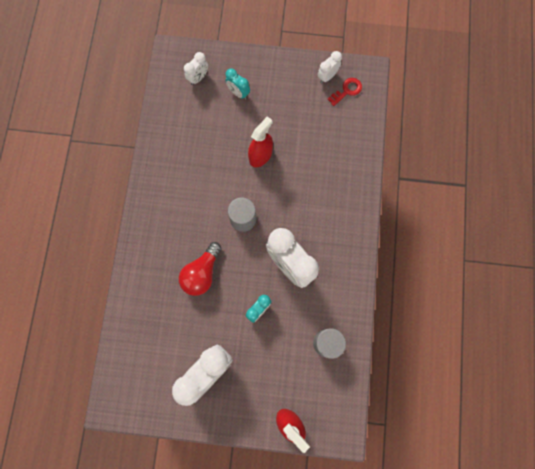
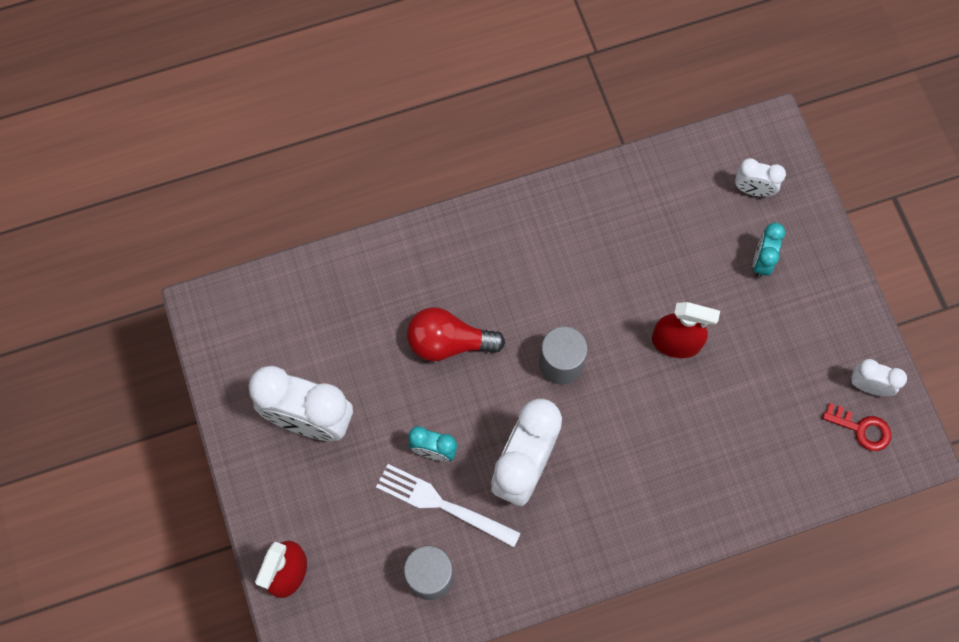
camera: 65 degrees right, 5 degrees down
(290, 318) = (442, 505): none -> white fork

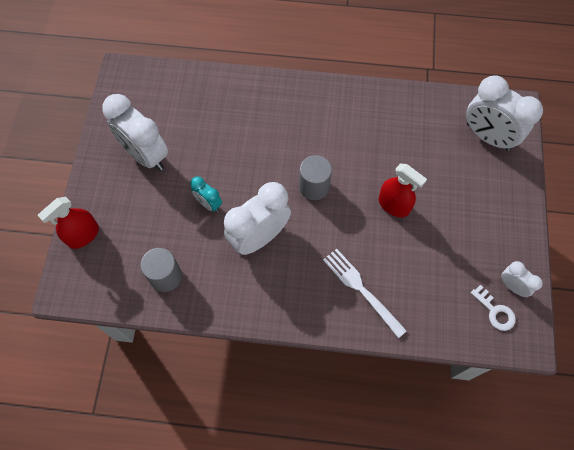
camera: 25 degrees right, 5 degrees down
(442, 505) = (197, 237): white fork -> white fork (361, 290)
(449, 342) = (251, 146): red light bulb -> none
(753, 189) = (487, 137): white clock -> white clock, size x2.00
(762, 261) = (474, 180): turquoise clock -> none
(861, 429) = (495, 311): red key -> white key

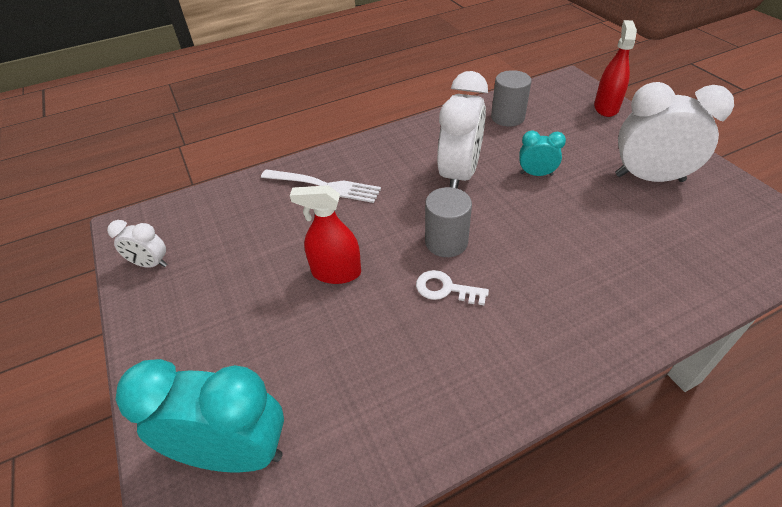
camera: 150 degrees right, 20 degrees down
(487, 137) = (234, 453): white clock -> turquoise clock
(495, 311) = (168, 233): white key -> white key (445, 289)

